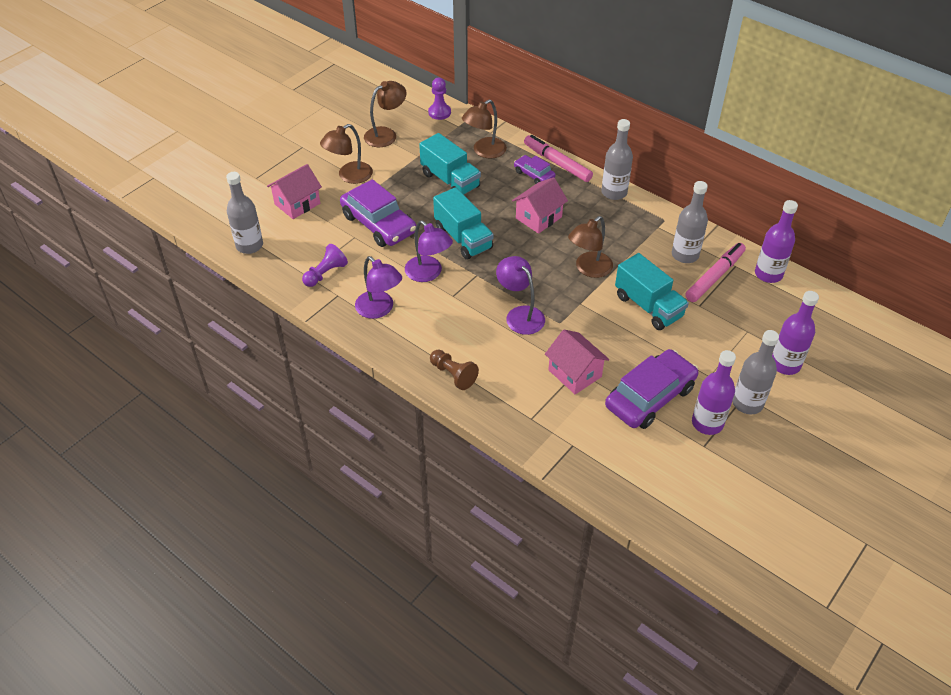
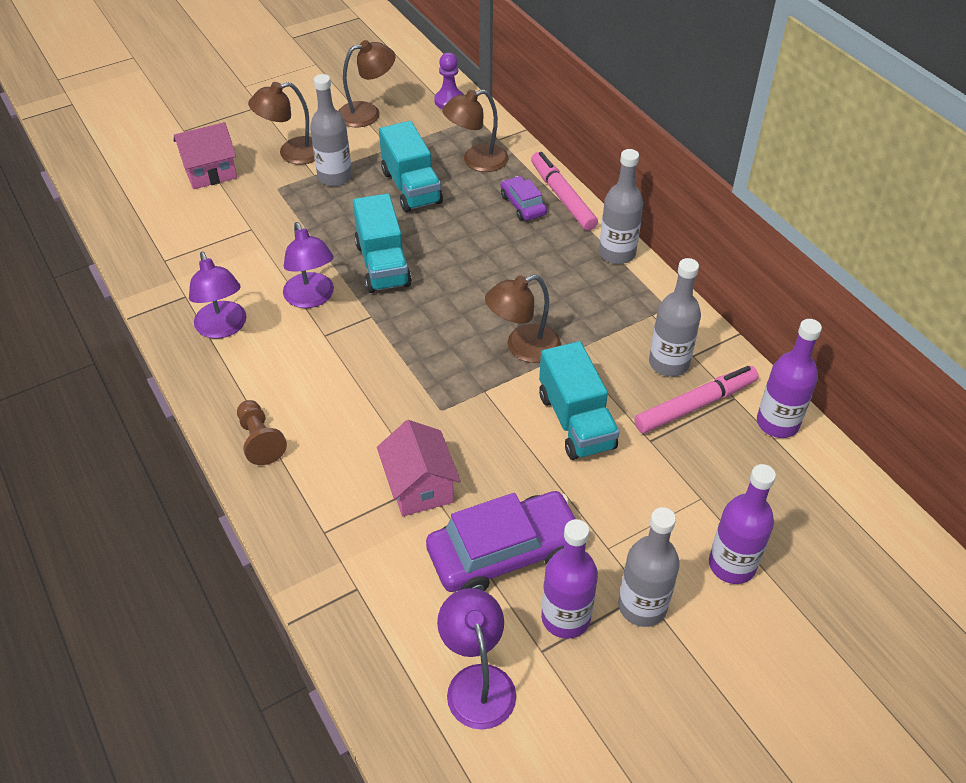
camera: 20 degrees right, 0 degrees up
(249, 245) = (123, 208): grey bottle -> grey bottle (335, 177)
(325, 273) = (188, 265): purple pawn -> none
(378, 224) = (290, 220): purple car -> none
(520, 315) = (395, 384): purple lamp -> purple lamp (477, 682)
(538, 218) = (496, 262): pink house -> none

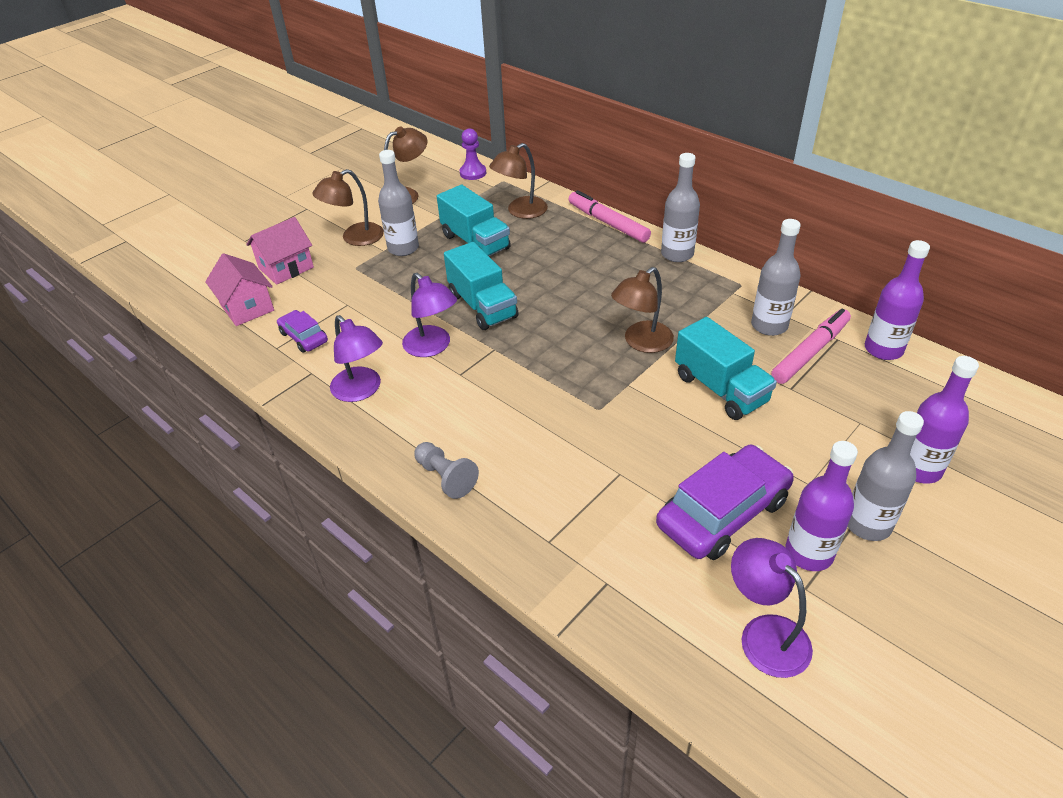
camera: 15 degrees left, 5 degrees down
(260, 440) = (446, 477): brown pawn -> grey pawn
(419, 486) = (615, 477): pink house -> pink house (247, 307)
(523, 205) = (578, 235): purple car -> purple car (304, 337)

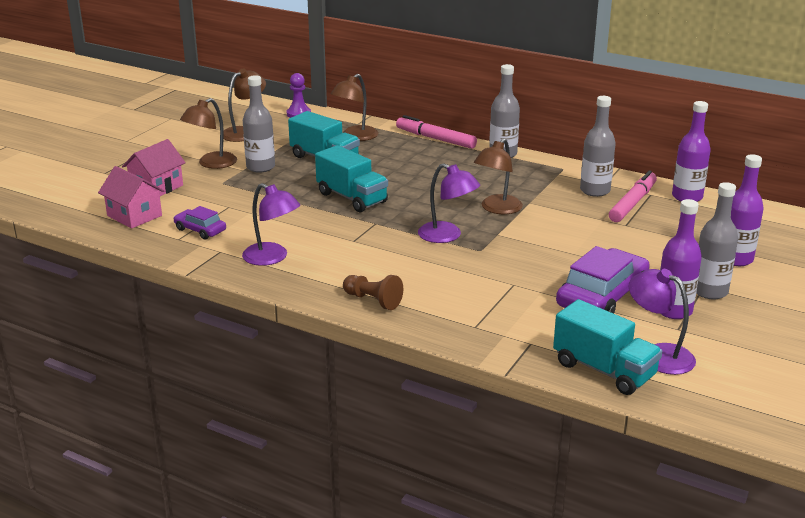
camera: 15 degrees left, 15 degrees down
(432, 347) = (321, 226): purple lamp -> purple lamp (447, 236)
(446, 477) = (373, 300): grey pawn -> brown pawn
(720, 389) = (572, 230): turquoise truck -> turquoise truck (604, 370)

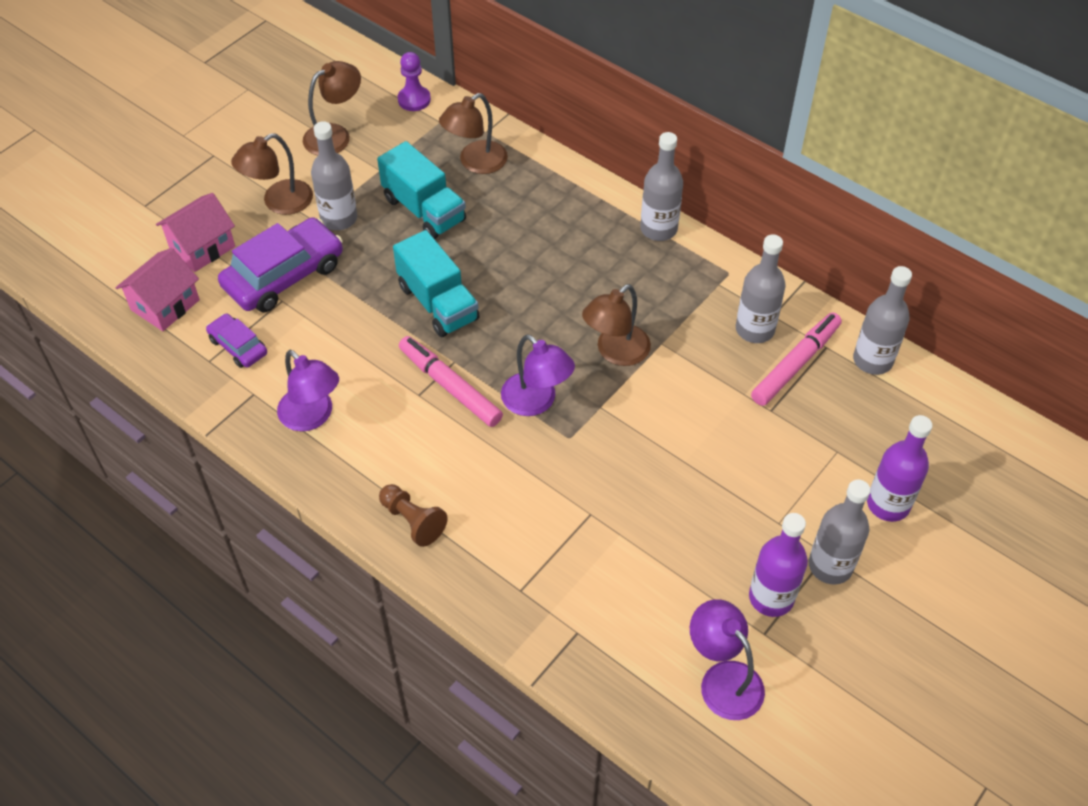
camera: 10 degrees right, 25 degrees up
(134, 216) = (165, 305): pink house -> pink house turned 75 degrees clockwise
(435, 139) = (579, 181): pink marker -> pink marker (450, 386)
(602, 297) = (692, 556): purple car -> purple car (284, 276)
(604, 370) = (648, 697): turquoise truck -> none
(687, 197) = (872, 360): purple bottle -> grey bottle

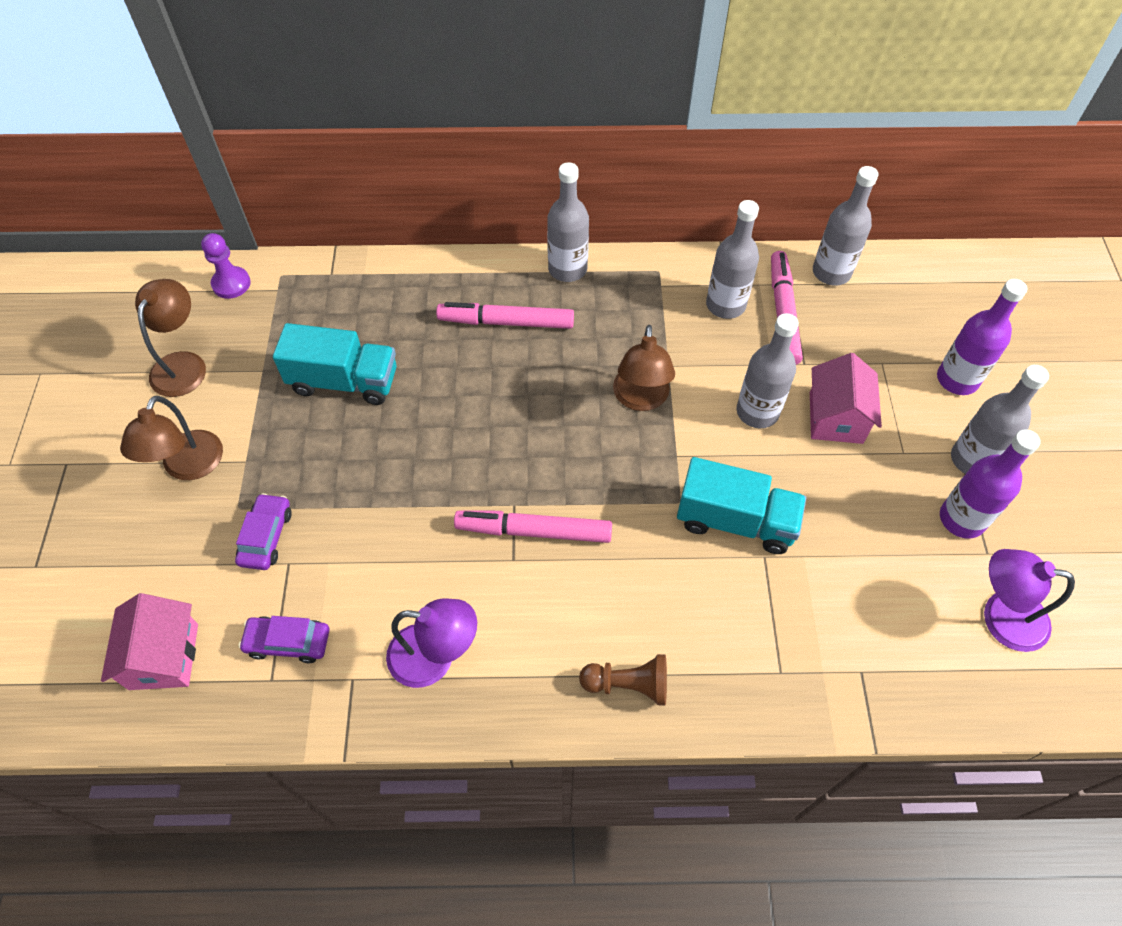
camera: 40 degrees left, 5 degrees up
(202, 247) = (147, 567): pink house -> pink house (835, 417)
(284, 276) = (266, 537): purple car -> purple car, size x0.53
(339, 218) = (267, 443): grey bottle -> grey bottle (757, 412)
(438, 303) = (444, 460): turquoise truck -> turquoise truck (735, 521)
(475, 163) = (350, 308): brown lamp -> none
(536, 402) = (621, 490): purple lamp -> none
(574, 239) = (506, 322): none -> pink marker

